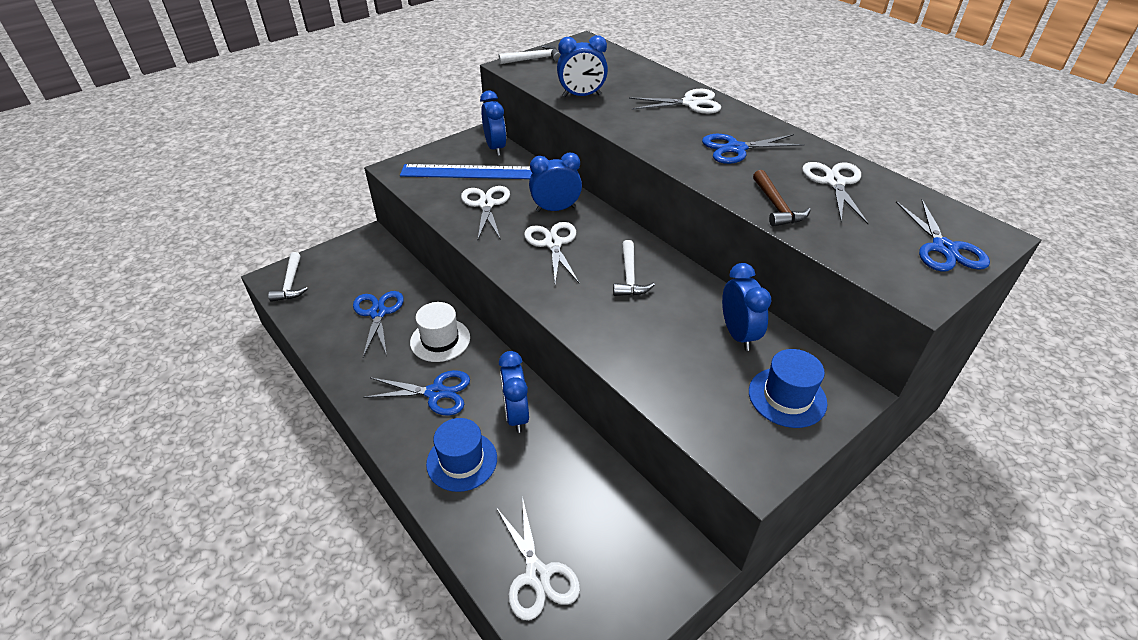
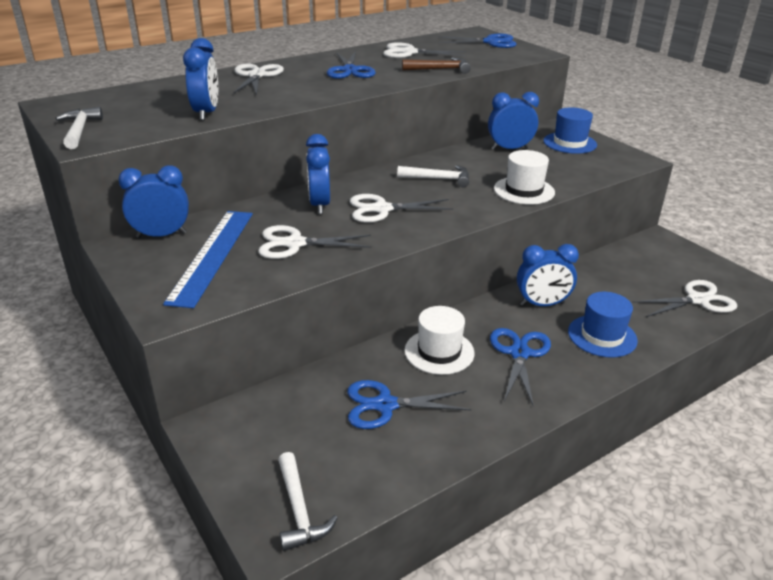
camera: 85 degrees left, 10 degrees down
(291, 283) = (299, 510): white hammer -> white hammer turned 75 degrees clockwise
(616, 342) = (524, 190): none -> white hat

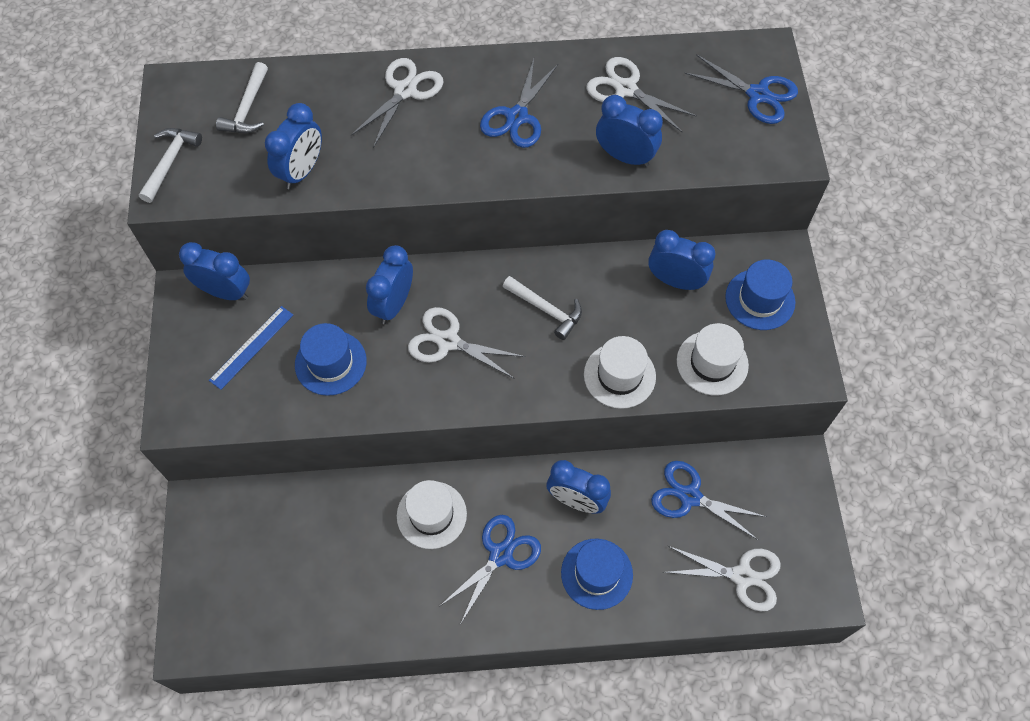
camera: 30 degrees right, 30 degrees up
(212, 255) = (252, 347): blue ruler -> blue ruler, size x0.59
(294, 243) = (330, 363): white scissors -> blue hat
(299, 510) = (217, 627): white hammer -> white hammer (247, 108)
(385, 405) = (343, 555): blue scissors -> blue scissors (689, 496)
(440, 69) = (625, 157): brown hammer -> blue clock
(575, 171) = (712, 363): none -> white hat

